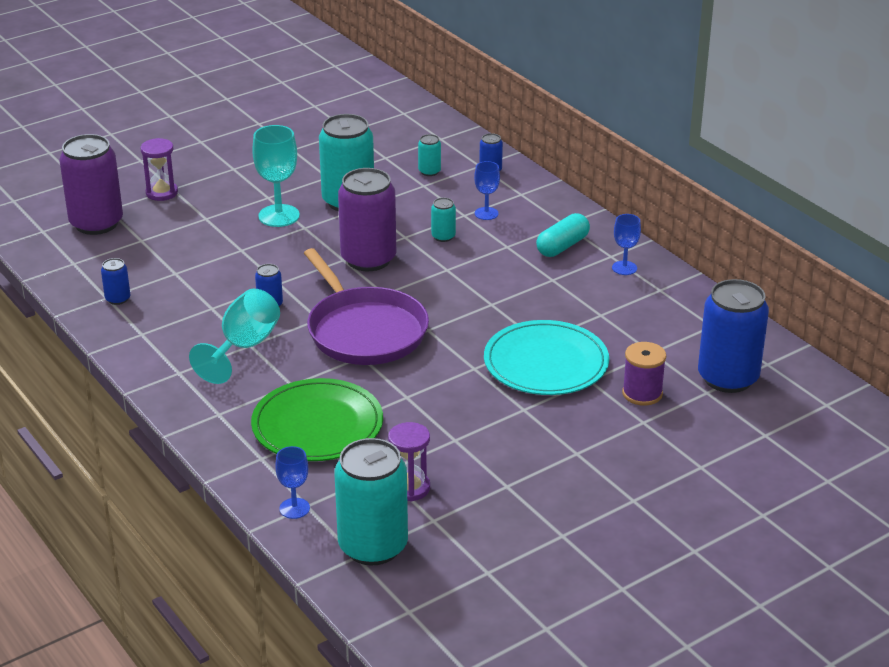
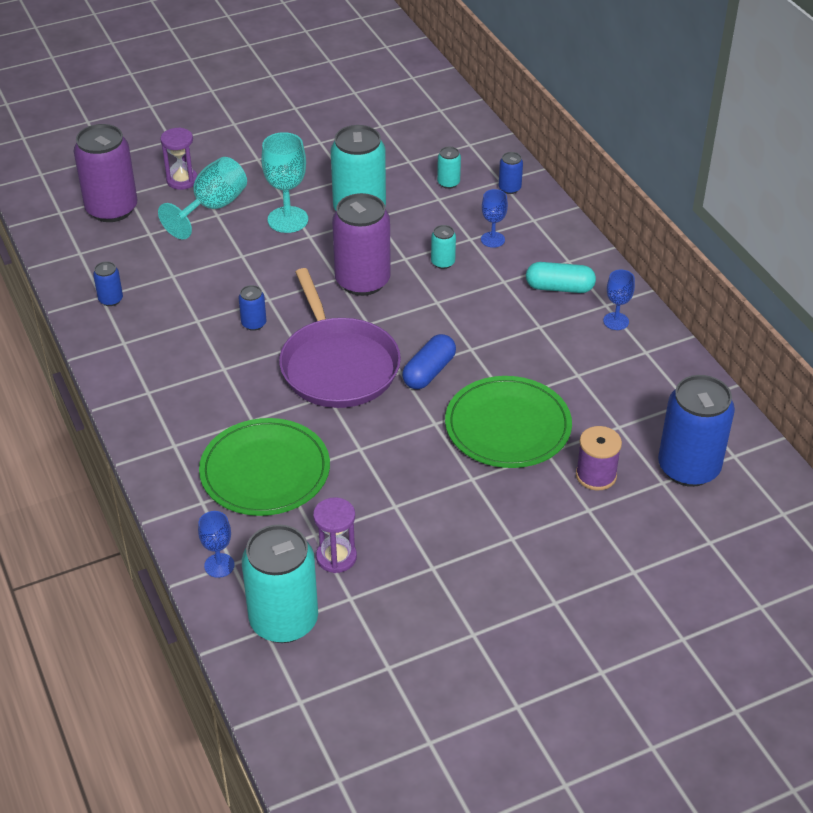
camera: 10 degrees right, 10 degrees up
(244, 347) = (216, 370): turquoise goblet -> turquoise goblet (212, 208)
(456, 327) = (429, 372): none -> blue capsule
(546, 363) = (508, 426): turquoise plate -> green plate
(562, 246) = (559, 288): turquoise capsule -> turquoise capsule turned 45 degrees clockwise

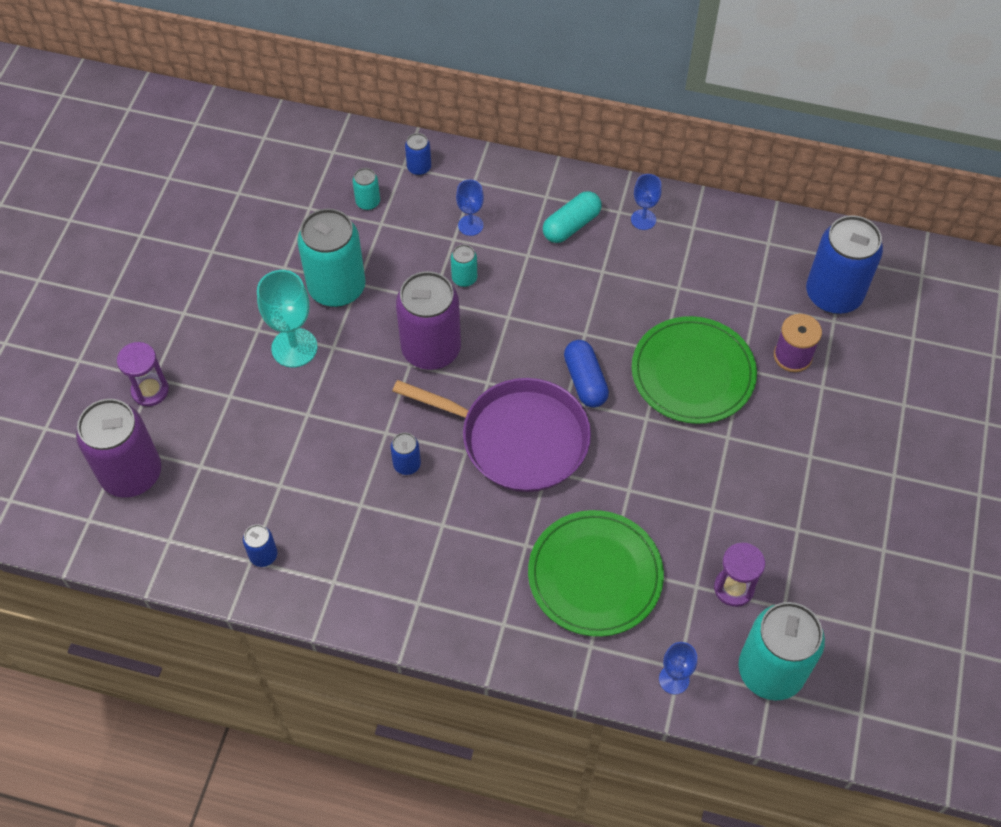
camera: 50 degrees left, 15 degrees up
(212, 208) = (216, 393): turquoise goblet -> none

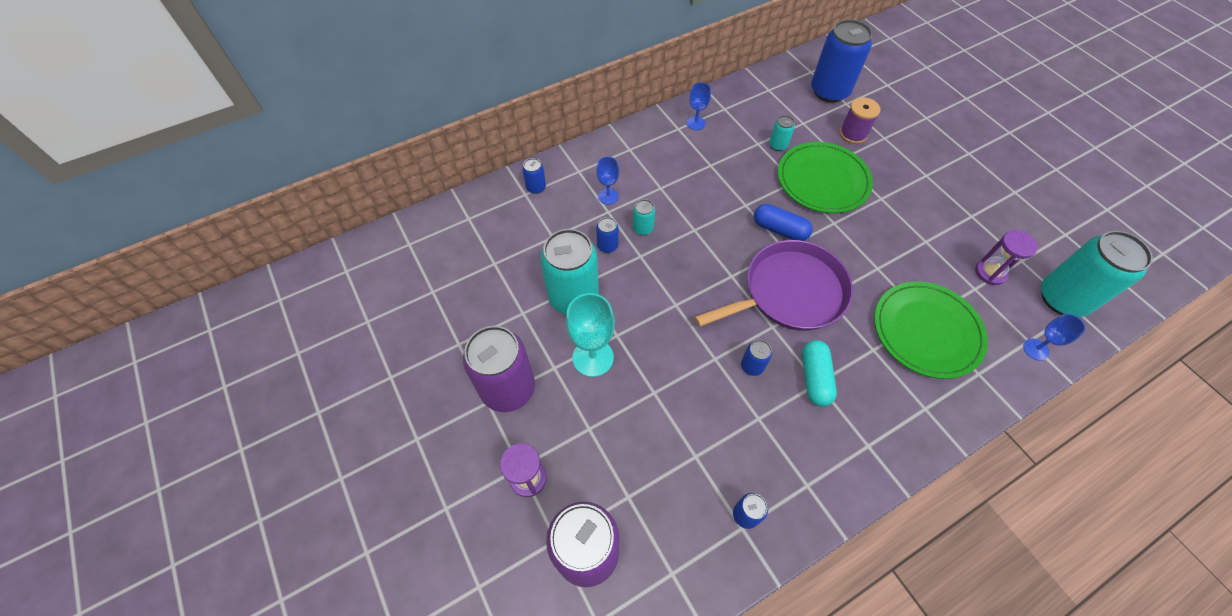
camera: 45 degrees left, 0 degrees up
(368, 202) = (529, 231): turquoise can -> turquoise can (778, 145)
(416, 268) = (607, 246): none -> blue can
(431, 349) = (676, 285): purple can -> purple can (508, 389)
(571, 225) = (663, 154): turquoise capsule -> turquoise capsule (814, 378)

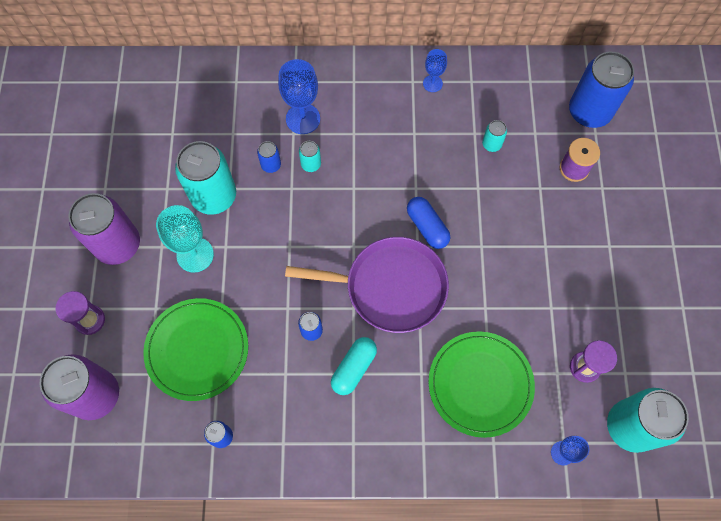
camera: 30 degrees right, 10 degrees up
(536, 187) = (249, 79): blue can -> none
(608, 196) = (303, 119): blue goblet -> blue goblet, size x1.71
(823, 180) = (505, 200): green plate -> green plate (197, 350)

